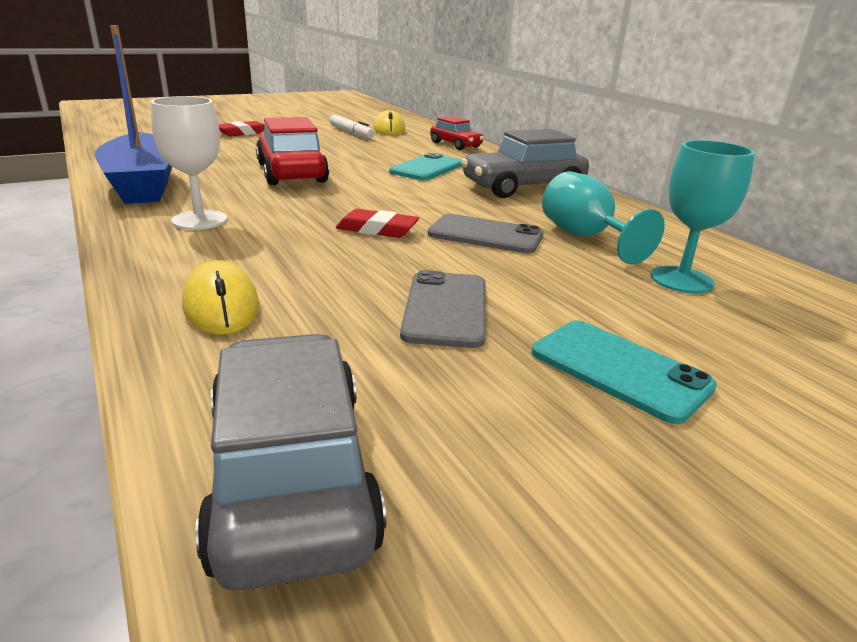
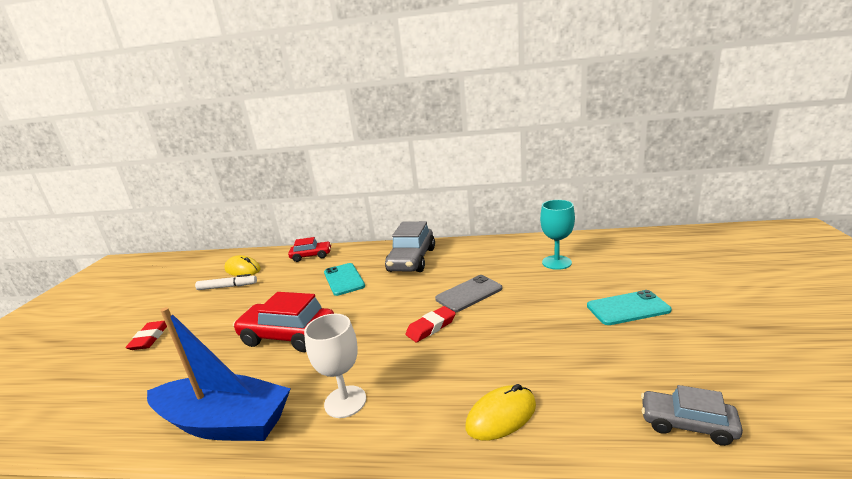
camera: 50 degrees left, 5 degrees down
(221, 305) = (501, 416): yellow mouse -> yellow mouse turned 45 degrees counterclockwise
(291, 475) = (687, 424): grey car -> grey car, size x0.59
(446, 309) = (550, 334): grey phone -> none
(584, 237) = (494, 267): turquoise goblet -> none

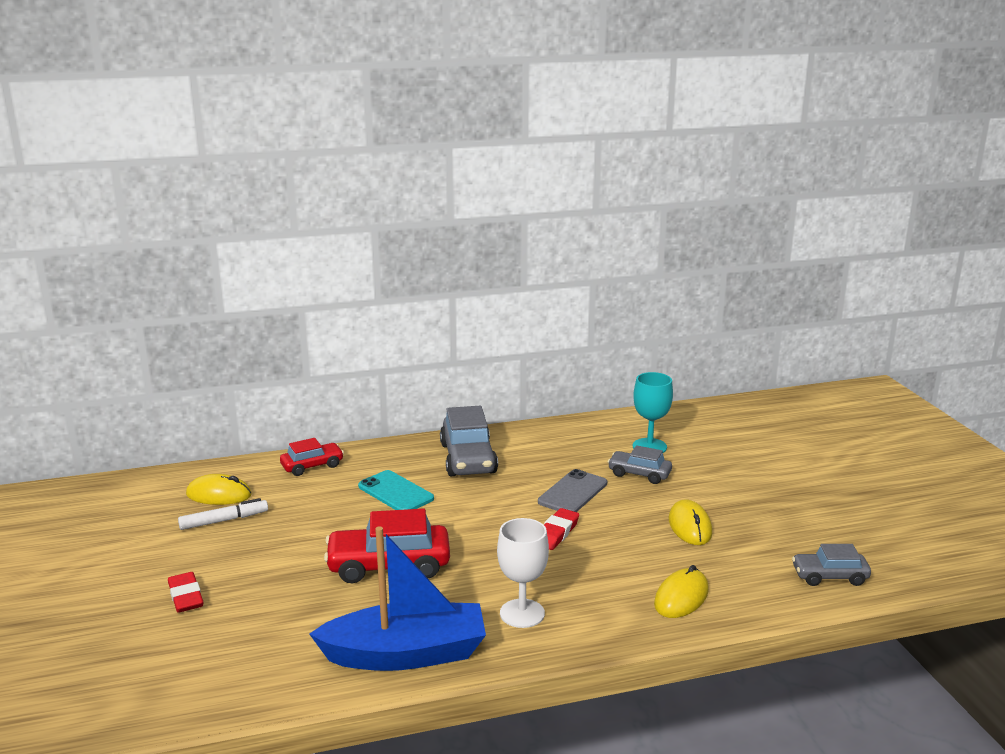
camera: 25 degrees left, 0 degrees up
(534, 284) = (639, 474): none -> grey car
(553, 338) = (690, 526): none -> yellow mouse
(628, 308) = (745, 489): turquoise phone -> none

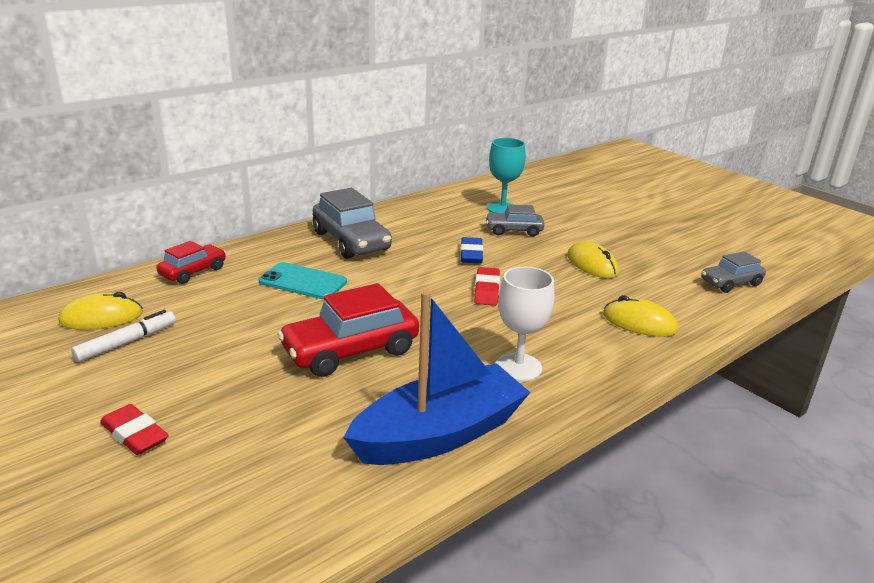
camera: 25 degrees left, 5 degrees up
(573, 493) = (471, 254): grey phone -> blue eraser
(681, 597) = (639, 323): yellow mouse -> yellow mouse turned 75 degrees counterclockwise

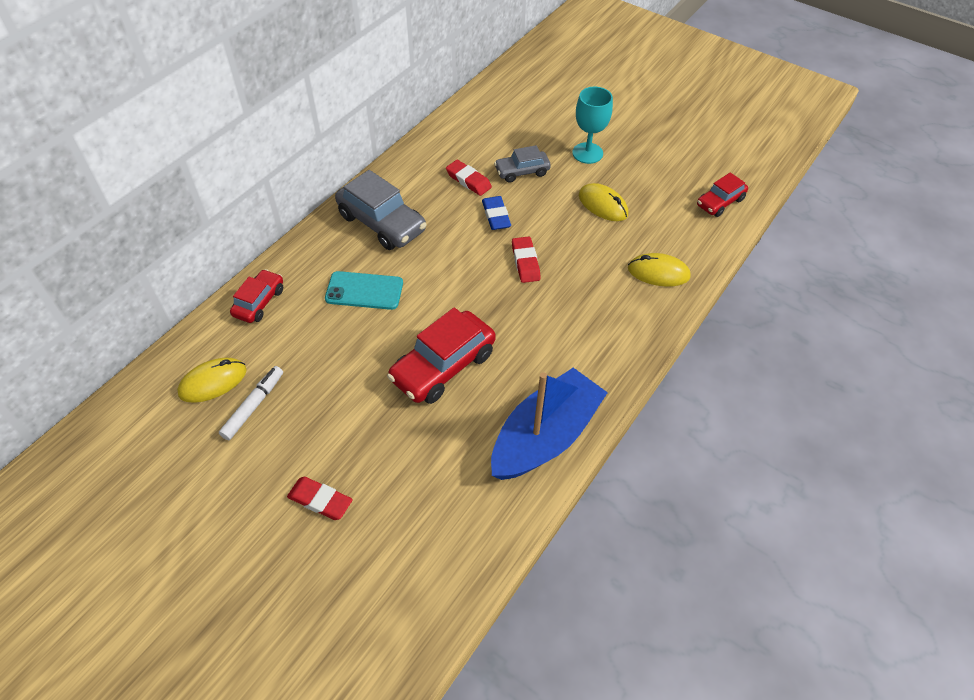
camera: 15 degrees left, 25 degrees up
(455, 228) = (468, 180): none -> red eraser
(502, 208) = (501, 139): turquoise goblet -> turquoise goblet (587, 153)
(518, 367) = (580, 350): white goblet -> none
(730, 283) = (720, 202): grey car -> red car

